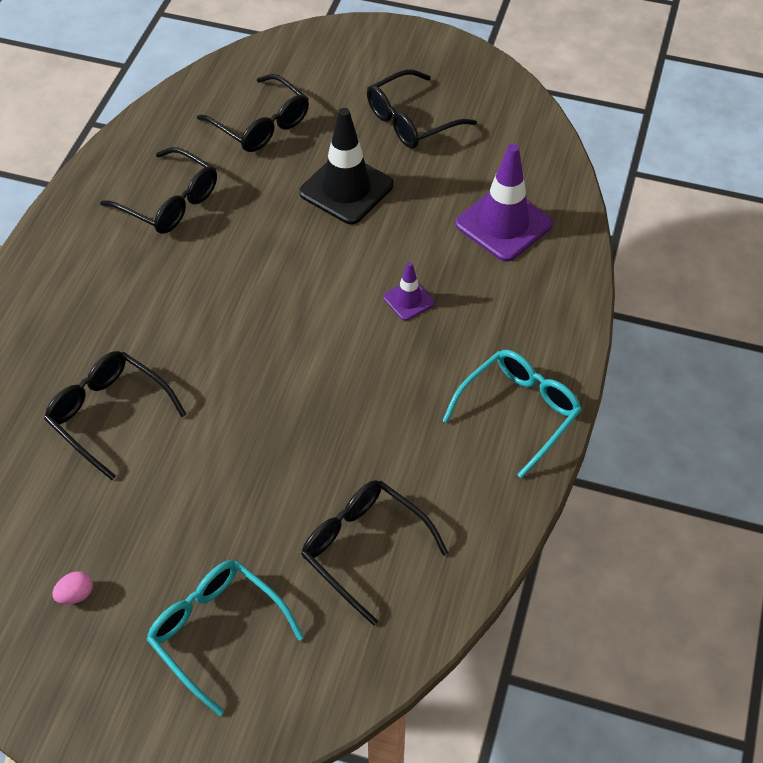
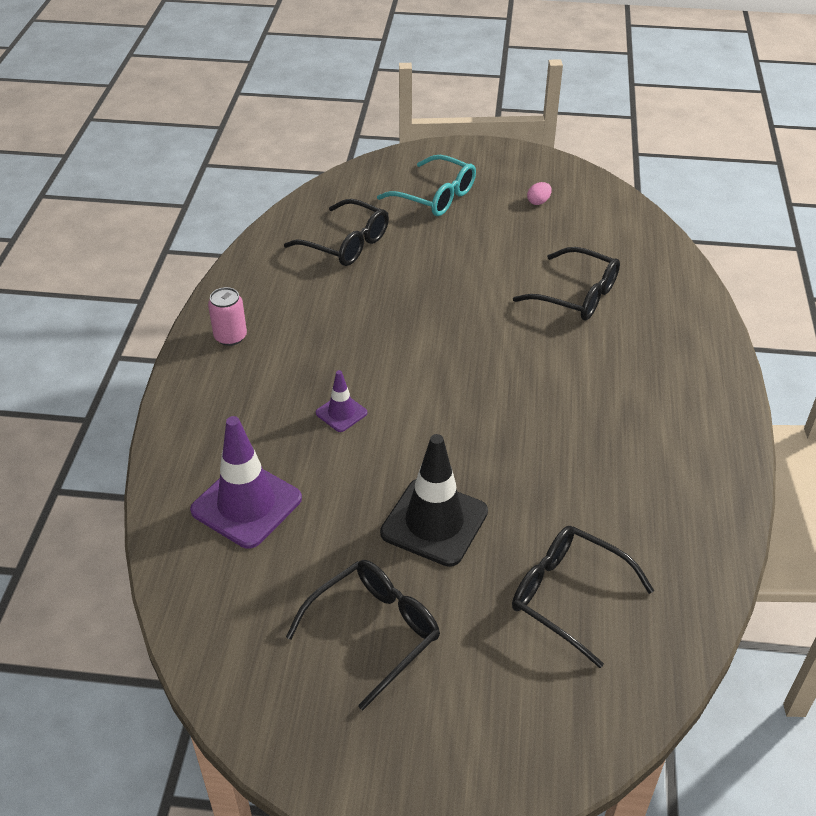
camera: 170 degrees right, 10 degrees down
(170, 202) = (626, 479): black glasses -> none
(519, 412) = (230, 337): turquoise glasses -> pink can

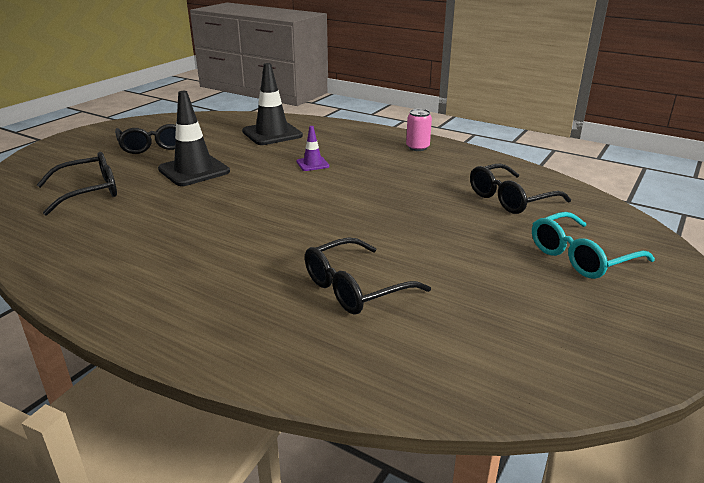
camera: 115 degrees right, 15 degrees down
(246, 504) = (272, 134): purple traffic cone -> black traffic cone
(538, 202) = (550, 321): pink egg -> none

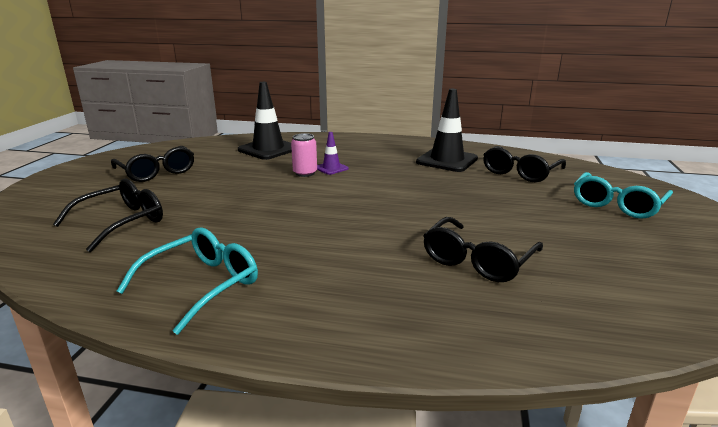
camera: 20 degrees left, 5 degrees down
(103, 261) = (202, 285): none -> turquoise glasses
(194, 170) = (221, 188): black traffic cone -> black traffic cone (447, 160)
(417, 147) = (407, 145): pink can -> pink can (305, 173)

